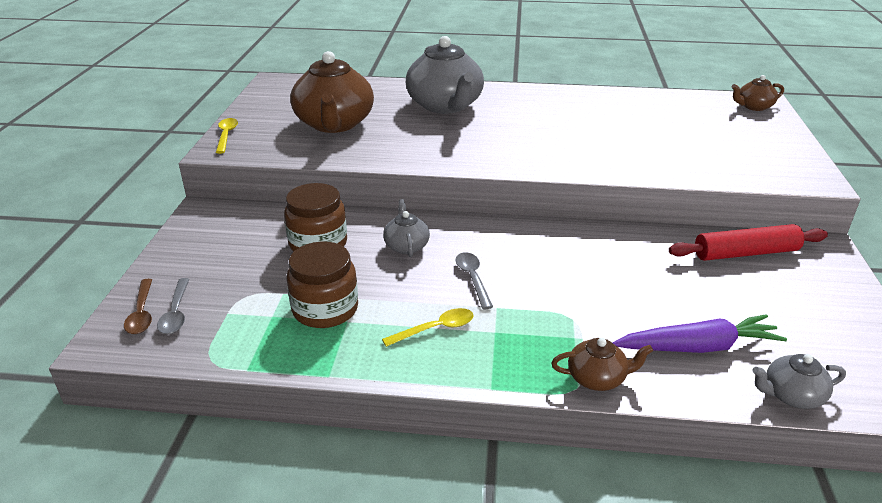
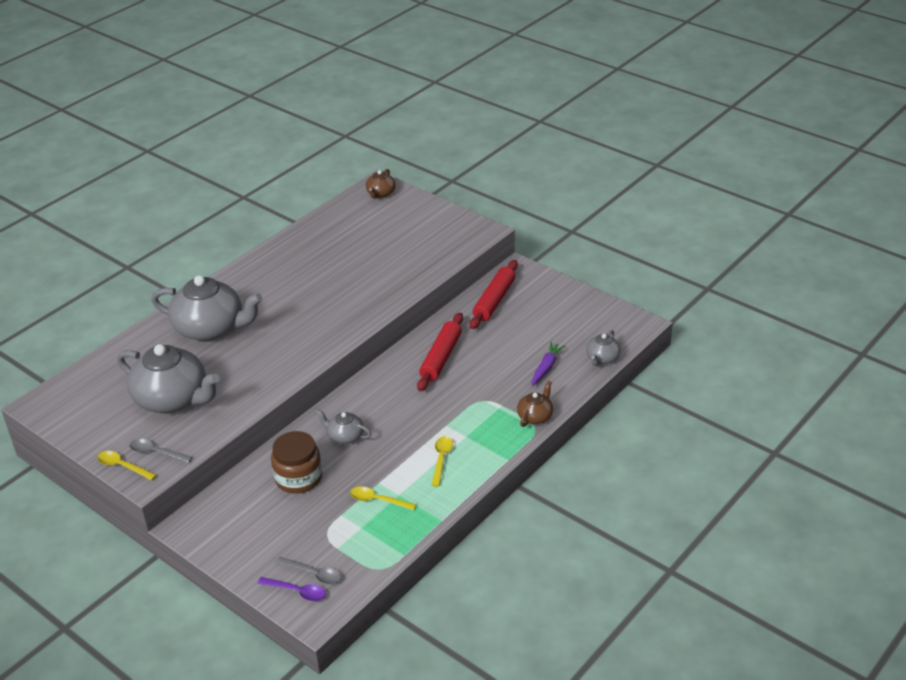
camera: 55 degrees left, 5 degrees up
(141, 314) = (297, 592): brown spoon -> purple spoon
(325, 309) = (377, 500): brown jar -> yellow spoon
(334, 124) = (173, 399): brown teapot -> grey teapot
(472, 278) = (409, 422): grey spoon -> grey spoon (156, 452)
(600, 256) = (441, 358): none -> red rolling pin
(697, 347) = (546, 367): purple carrot -> purple carrot, size x0.65

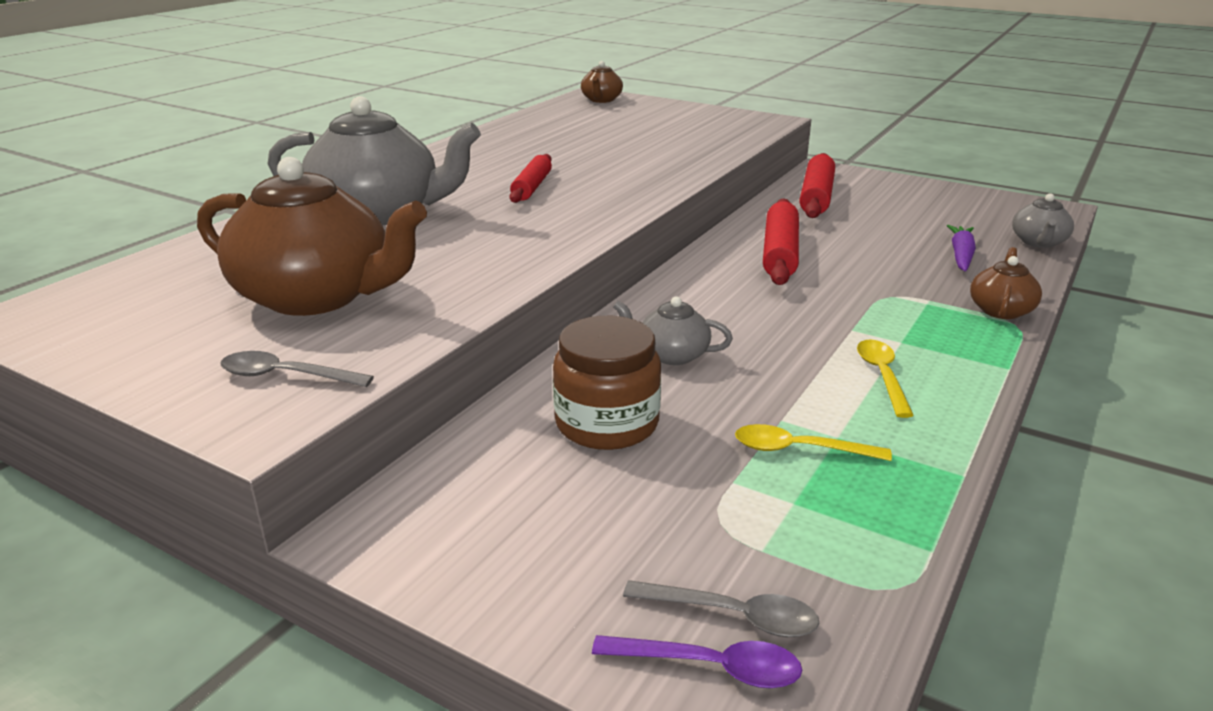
camera: 10 degrees left, 10 degrees down
(122, 466) = (202, 404): yellow spoon -> none
(173, 399) = (317, 296): grey teapot -> brown teapot
(301, 306) = (532, 187): none -> red rolling pin

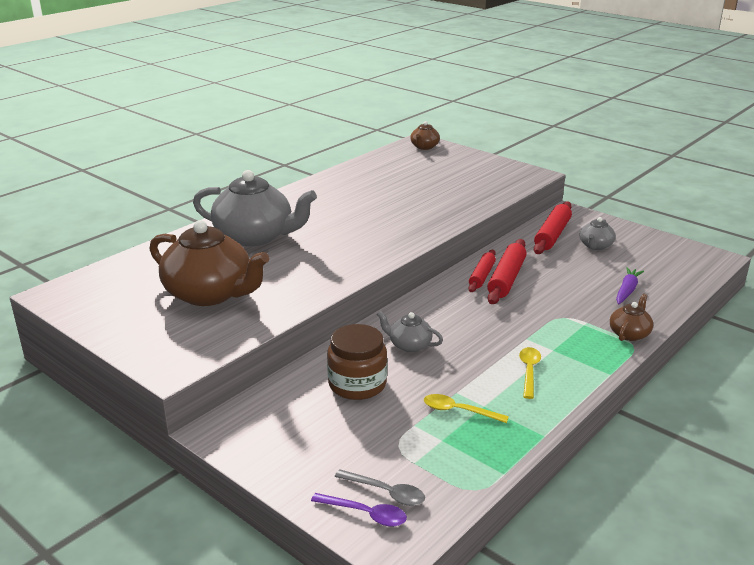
camera: 10 degrees right, 0 degrees up
(285, 376) = (186, 343): grey spoon -> none
(532, 187) = (353, 222): red rolling pin -> red rolling pin (482, 276)
(1038, 242) = (687, 285): grey teapot -> grey teapot (595, 246)

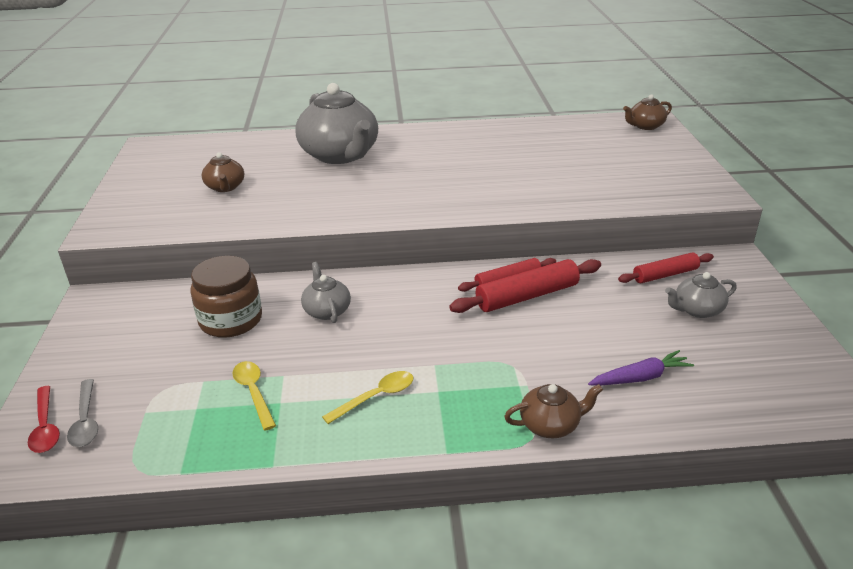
camera: 45 degrees right, 5 degrees up
(210, 294) = (225, 187): brown teapot -> brown teapot, size x0.47
(366, 514) = (45, 427): purple spoon -> red spoon
(552, 235) = (665, 275): red rolling pin -> red rolling pin, size x0.66

